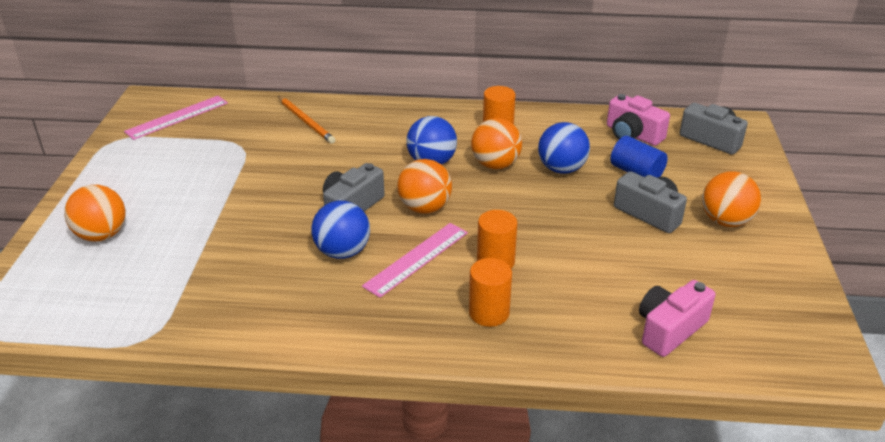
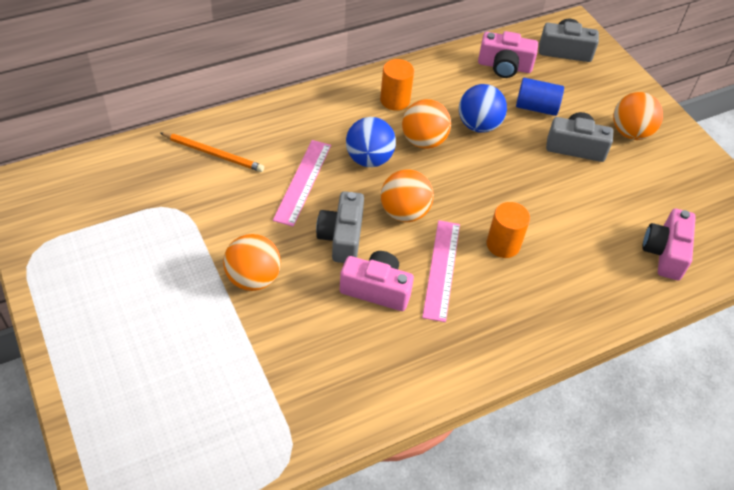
camera: 35 degrees left, 15 degrees up
(102, 235) = (136, 372): orange ball -> orange ball (253, 278)
(177, 117) = (73, 197): pink ruler -> pink ruler (303, 182)
(342, 252) = (376, 289): blue ball -> pink camera
(489, 313) = (537, 297): orange cylinder -> none

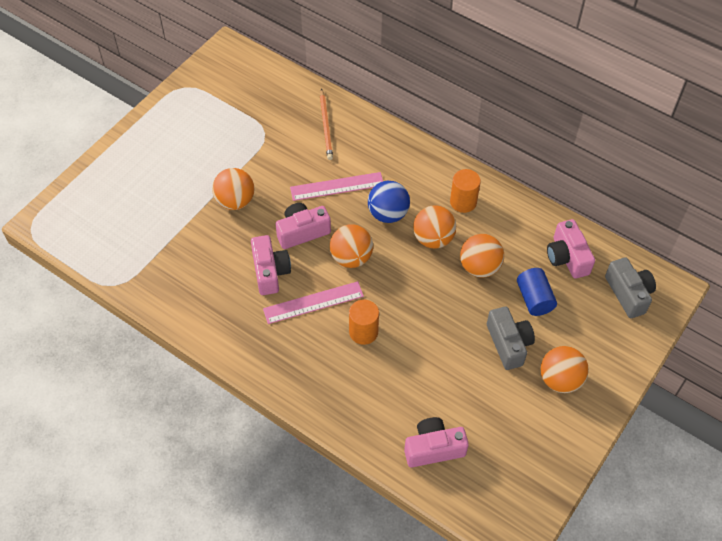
camera: 65 degrees right, 5 degrees up
(342, 237) = (302, 232): grey camera -> pink camera
(478, 125) = (479, 267): blue ball -> orange ball

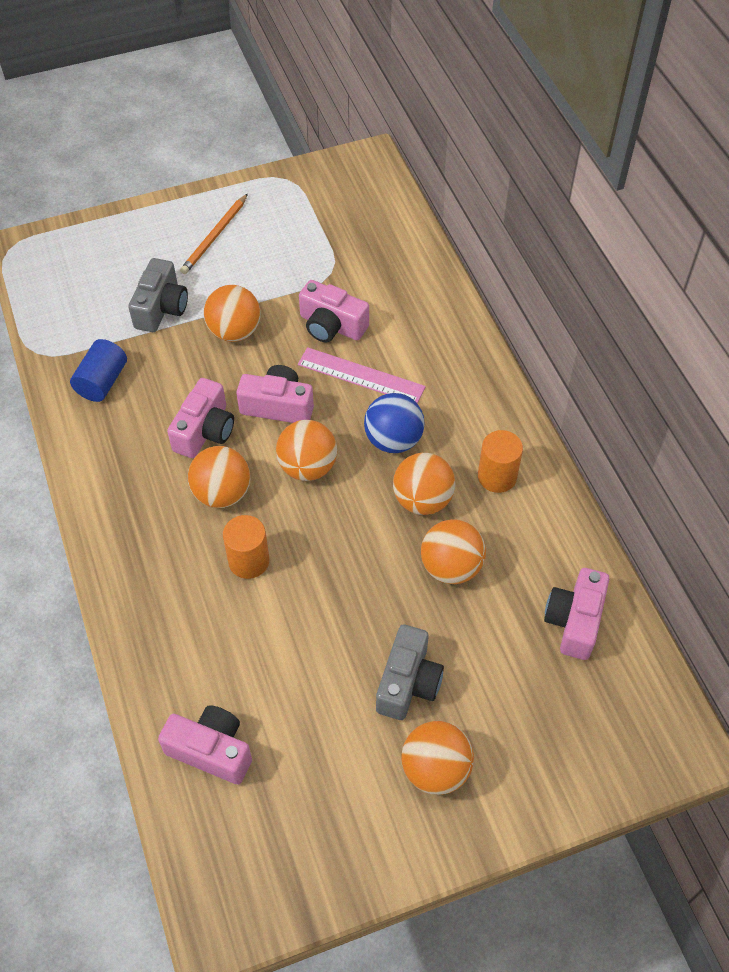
camera: 35 degrees right, 0 degrees up
(293, 165) = (331, 325): none -> pink camera
(313, 302) = (222, 493): pink ruler -> orange ball
(326, 126) = (406, 300): orange pencil -> orange pencil (214, 236)
(534, 299) = (487, 647): blue cylinder -> blue cylinder (102, 381)
(628, 294) = (619, 717): grey camera -> grey camera (161, 308)

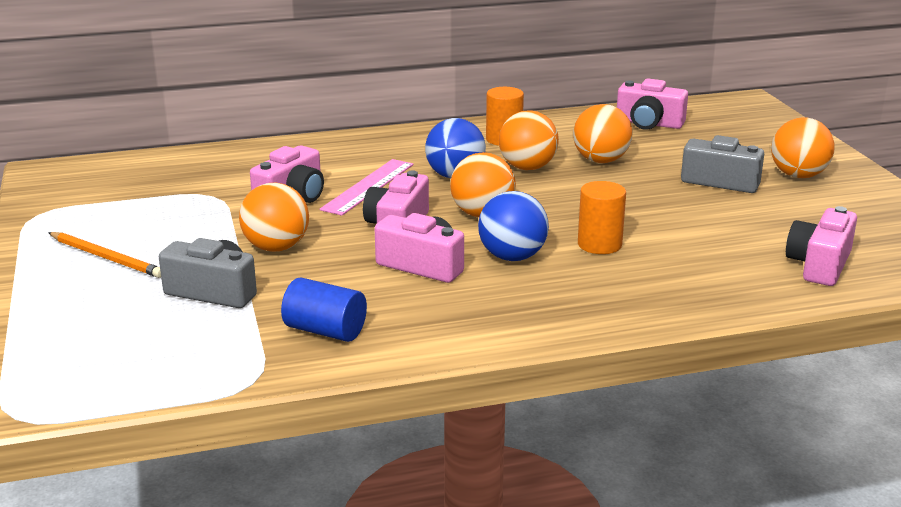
camera: 85 degrees left, 30 degrees down
(222, 493) = (512, 257): orange ball -> blue ball

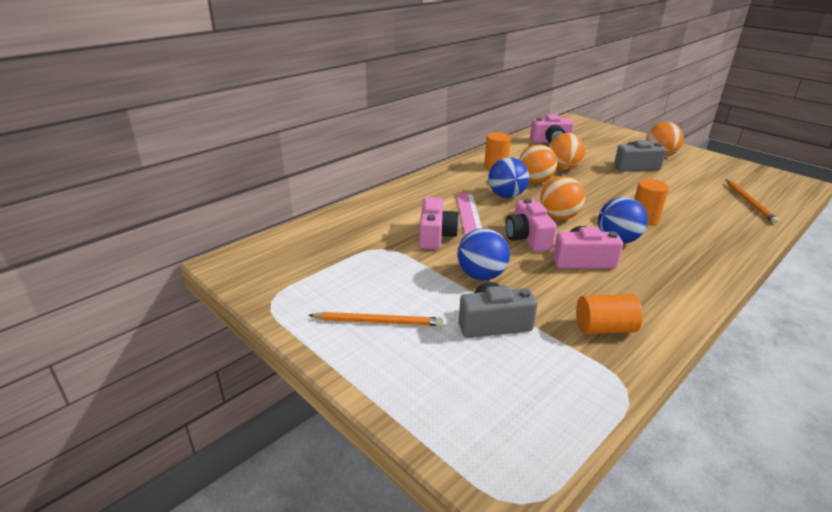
camera: 30 degrees left, 5 degrees up
(276, 247) = (481, 275): orange ball -> blue ball
(325, 331) = (604, 328): blue cylinder -> orange cylinder
(819, 265) = (749, 202): pink camera -> orange pencil

